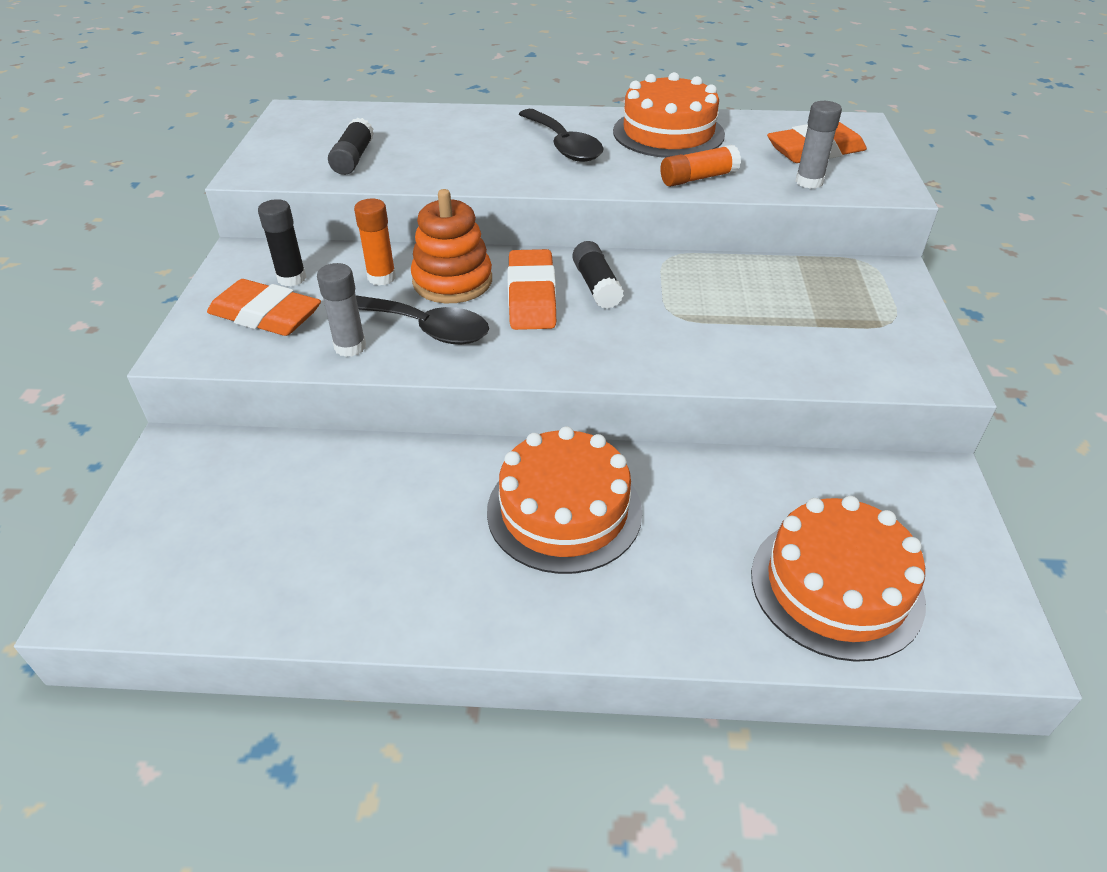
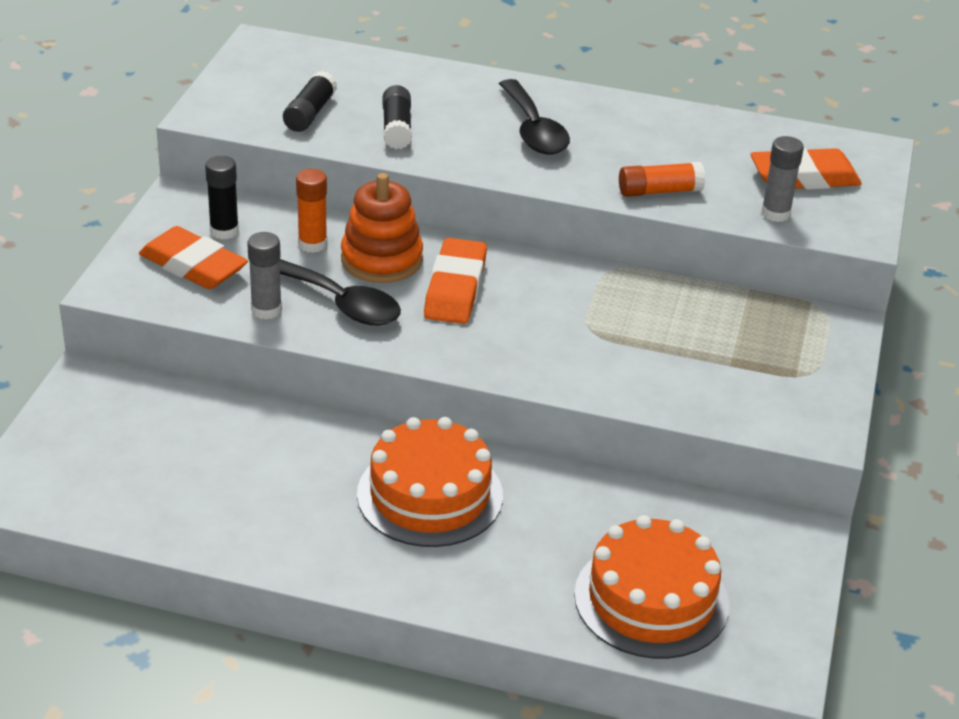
camera: 10 degrees right, 5 degrees down
(596, 286) = (524, 287): black glue stick -> black glue stick (397, 128)
(668, 133) = (654, 131): orange cake -> none

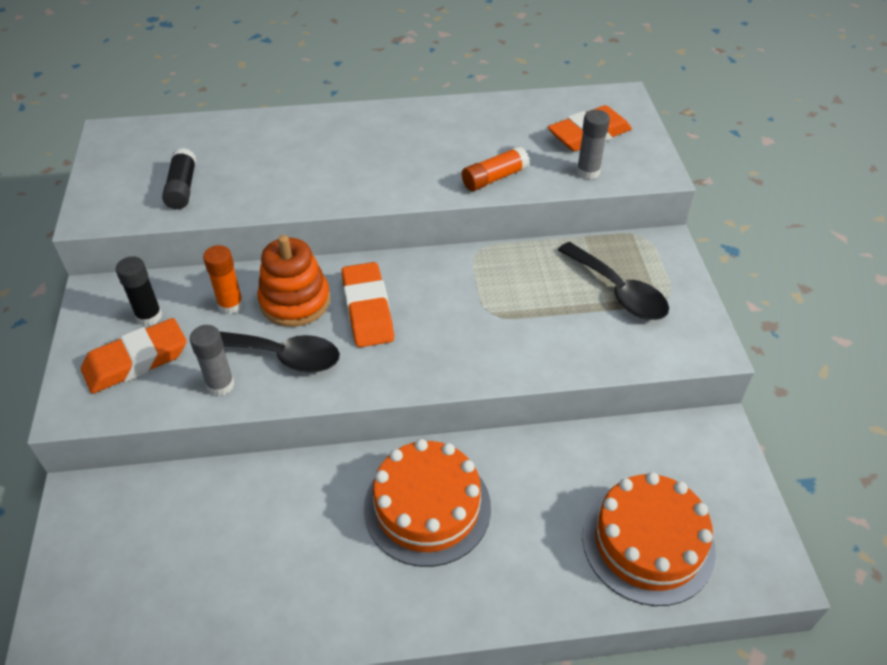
camera: 20 degrees left, 10 degrees up
(193, 266) = (136, 361): orange eraser -> orange eraser turned 45 degrees counterclockwise
(397, 128) = (261, 181): black glue stick -> none
(534, 130) = (371, 151): black spoon -> black spoon (618, 291)

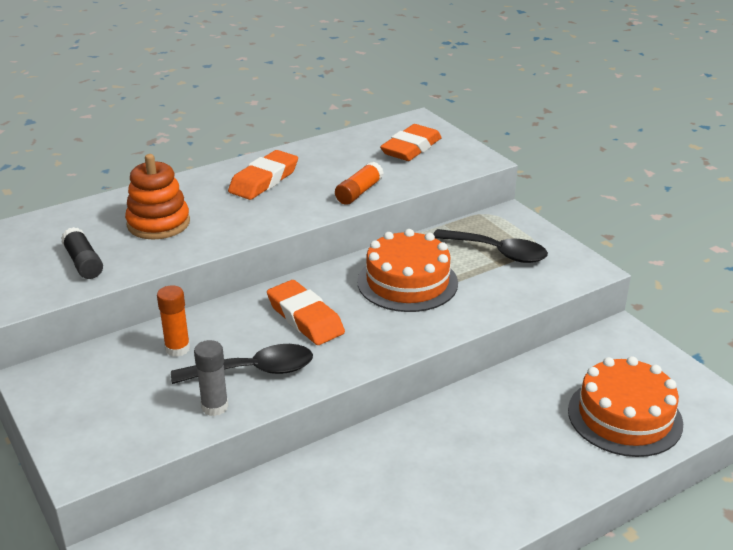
camera: 25 degrees left, 15 degrees down
(136, 361) = (118, 414): orange eraser -> orange eraser (264, 180)
(149, 316) = (104, 378): black glue stick -> none
(295, 301) = (236, 330): orange stacking toy -> orange stacking toy (158, 223)
(427, 507) = (441, 451): orange cake -> orange cake (407, 282)
(588, 172) = (429, 171): grey glue stick -> none

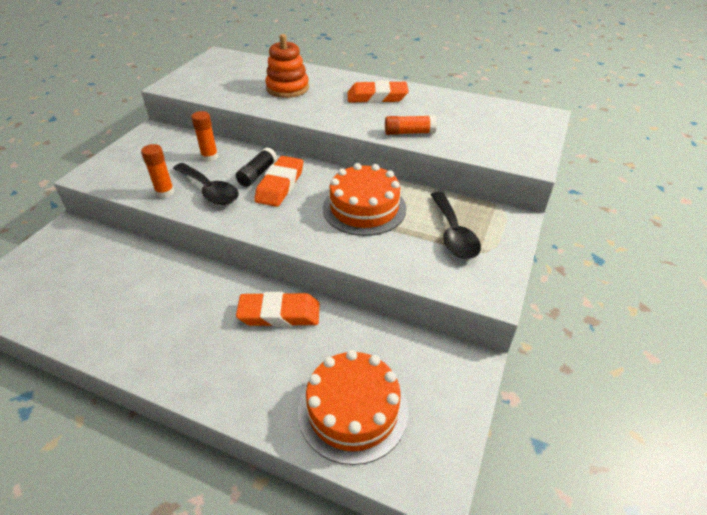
camera: 55 degrees right, 10 degrees up
(83, 263) = (225, 86): black glue stick -> black glue stick (257, 174)
(215, 407) = (165, 192): grey glue stick -> orange glue stick
(411, 148) = (500, 128): orange eraser -> orange eraser (279, 314)

